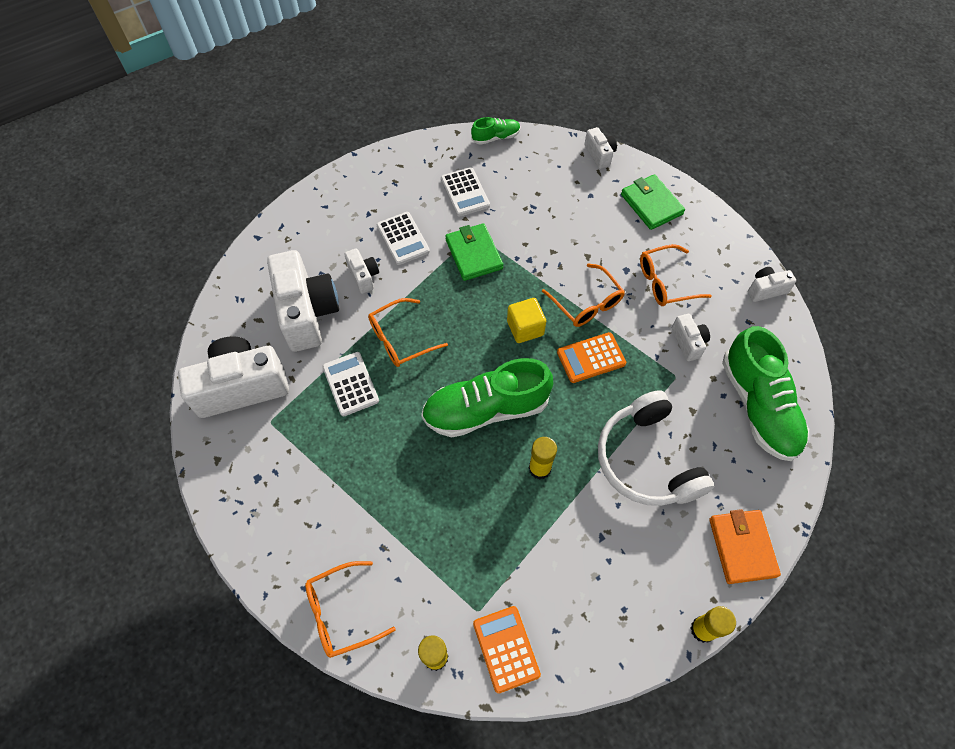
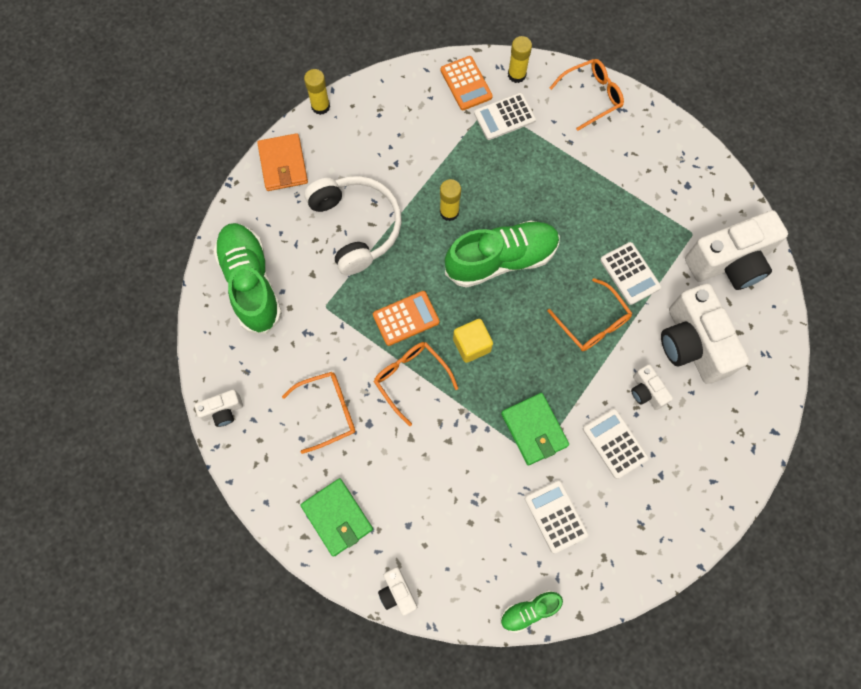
camera: 175 degrees right, 10 degrees up
(400, 339) = (593, 323): orange glasses -> orange glasses turned 90 degrees clockwise
(460, 591) = (504, 117): none -> white calculator
(688, 342) = (310, 343): white camera -> none

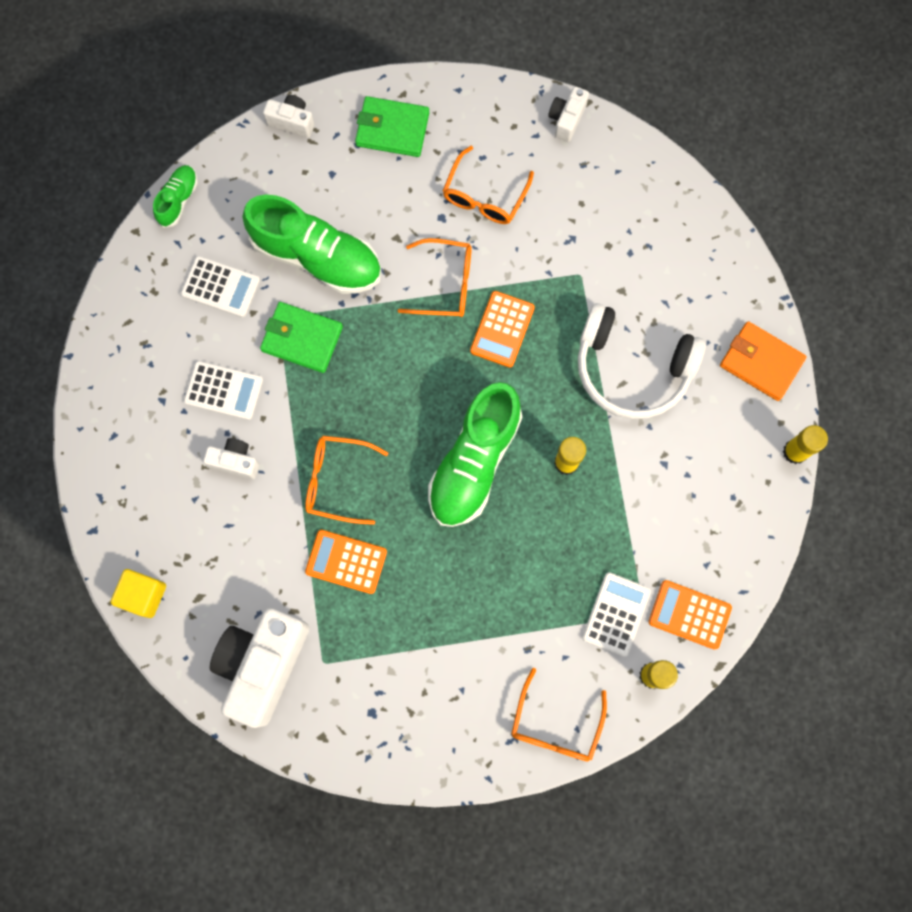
camera: 135 degrees right, 5 degrees up
(251, 283) = (663, 234): green shoe -> green shoe (317, 257)
(472, 345) = (423, 360): yellow cube -> yellow cube (144, 595)
(630, 273) = (346, 562): white calculator -> orange calculator
(692, 344) = (231, 545): white camera -> none

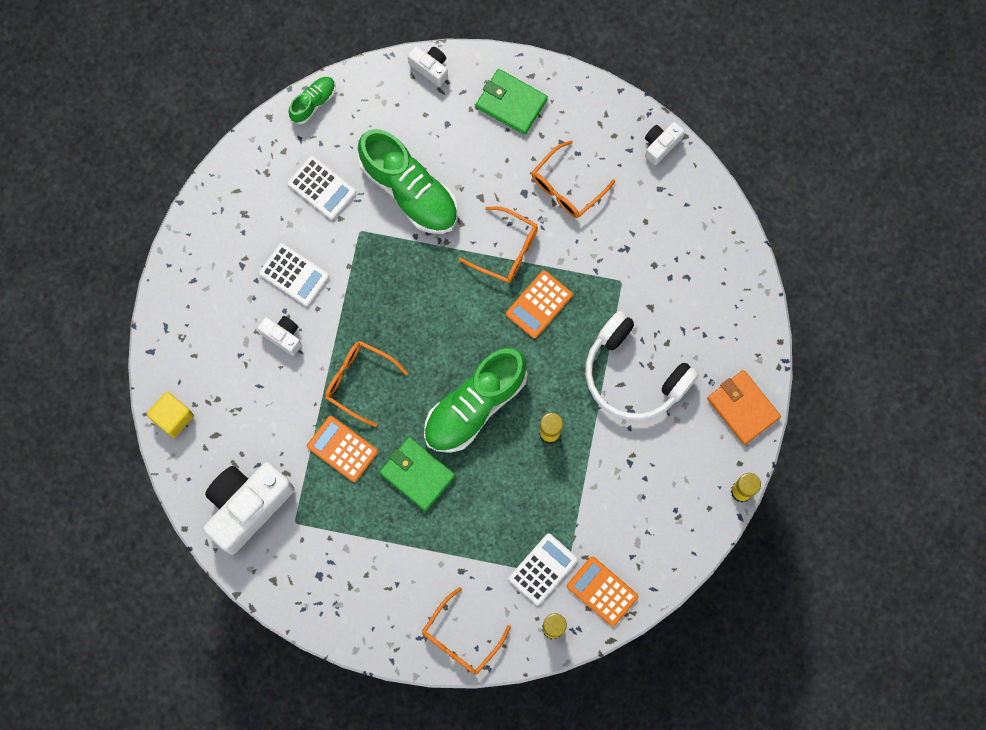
camera: 20 degrees right, 0 degrees up
(302, 339) = (372, 254): green wallet -> green wallet (417, 474)

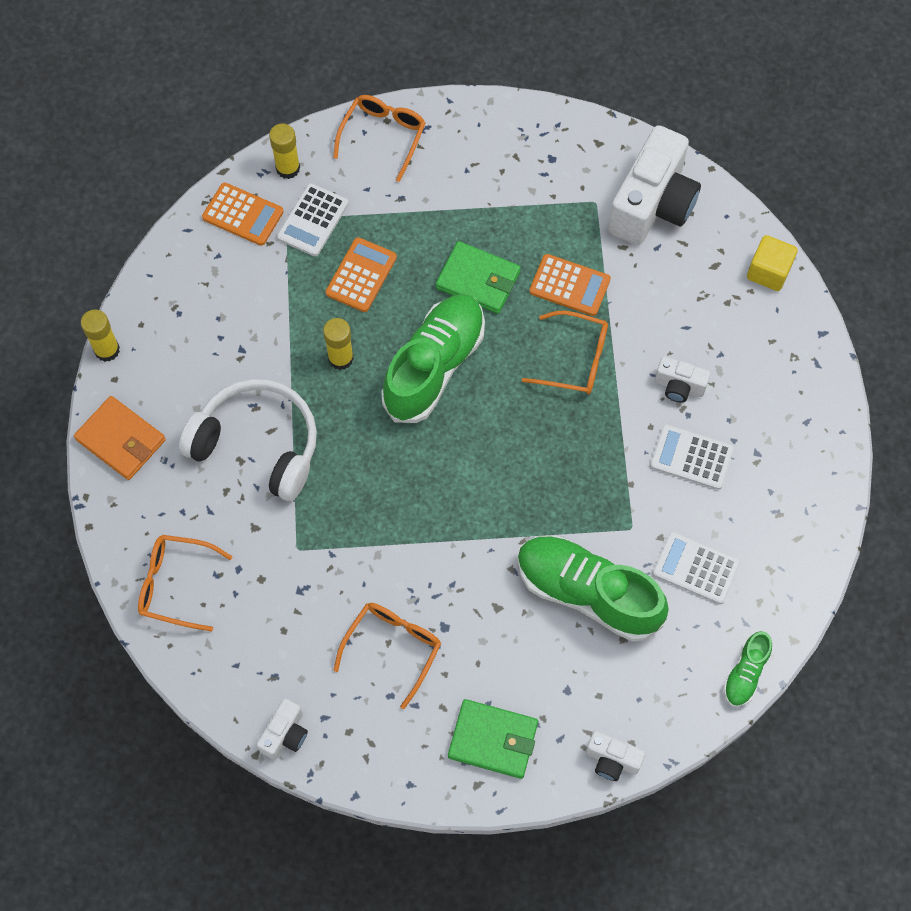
camera: 165 degrees right, 10 degrees down
(506, 250) = (447, 551): orange glasses -> orange glasses (175, 584)
(539, 304) = (390, 496): orange calculator -> orange calculator (361, 275)

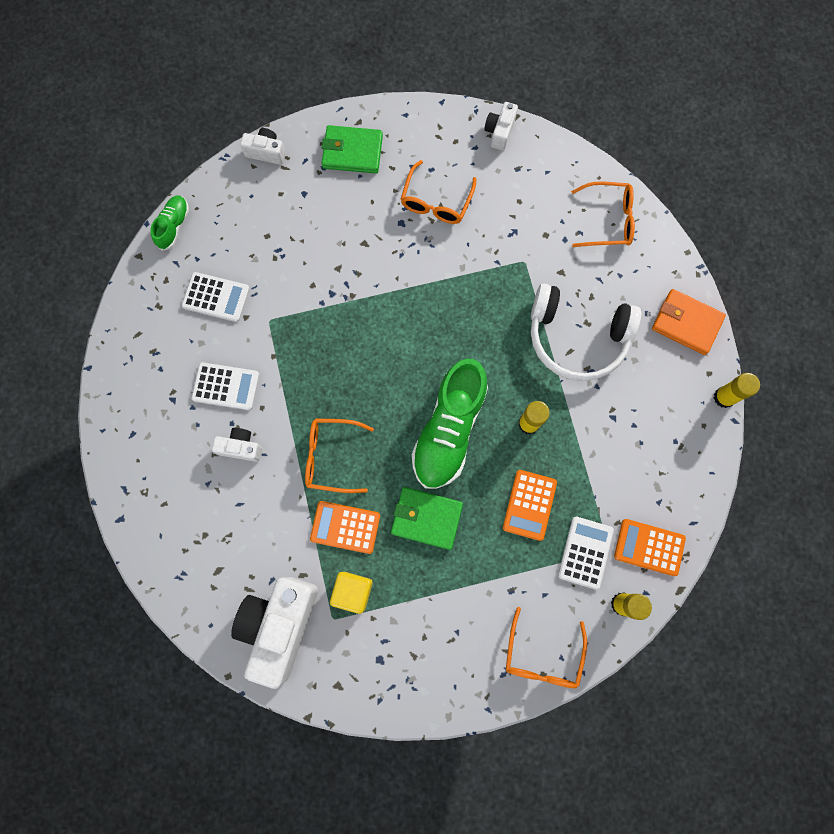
camera: 170 degrees right, 10 degrees up
(587, 593) = (297, 265): green shoe -> none
(768, 272) = (169, 572): yellow cube -> yellow cube (353, 591)

